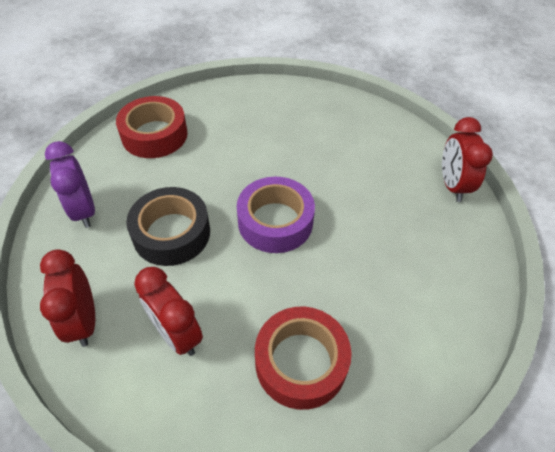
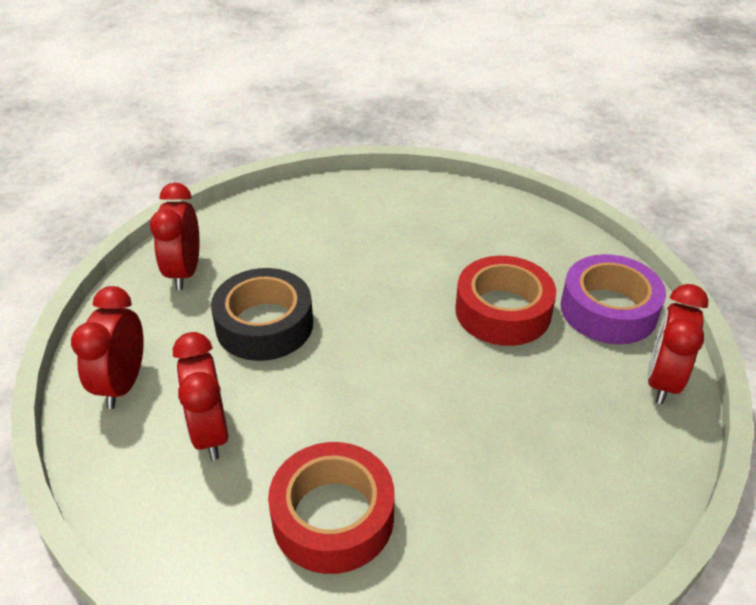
camera: 25 degrees right, 10 degrees down
(84, 210) = (184, 272): purple clock -> red clock
(154, 135) = (305, 213): red tape -> red tape (503, 311)
(275, 221) = (393, 350): purple tape -> purple tape (608, 310)

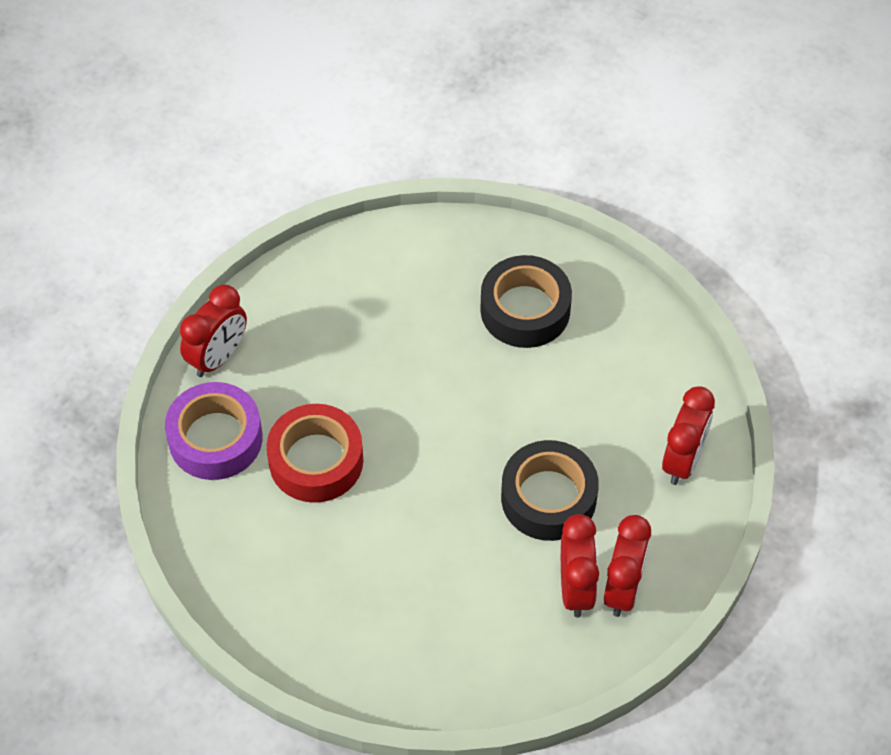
camera: 165 degrees left, 15 degrees up
(210, 433) = (609, 396): red clock -> red clock (576, 589)
(333, 517) = (525, 310): red tape -> black tape

